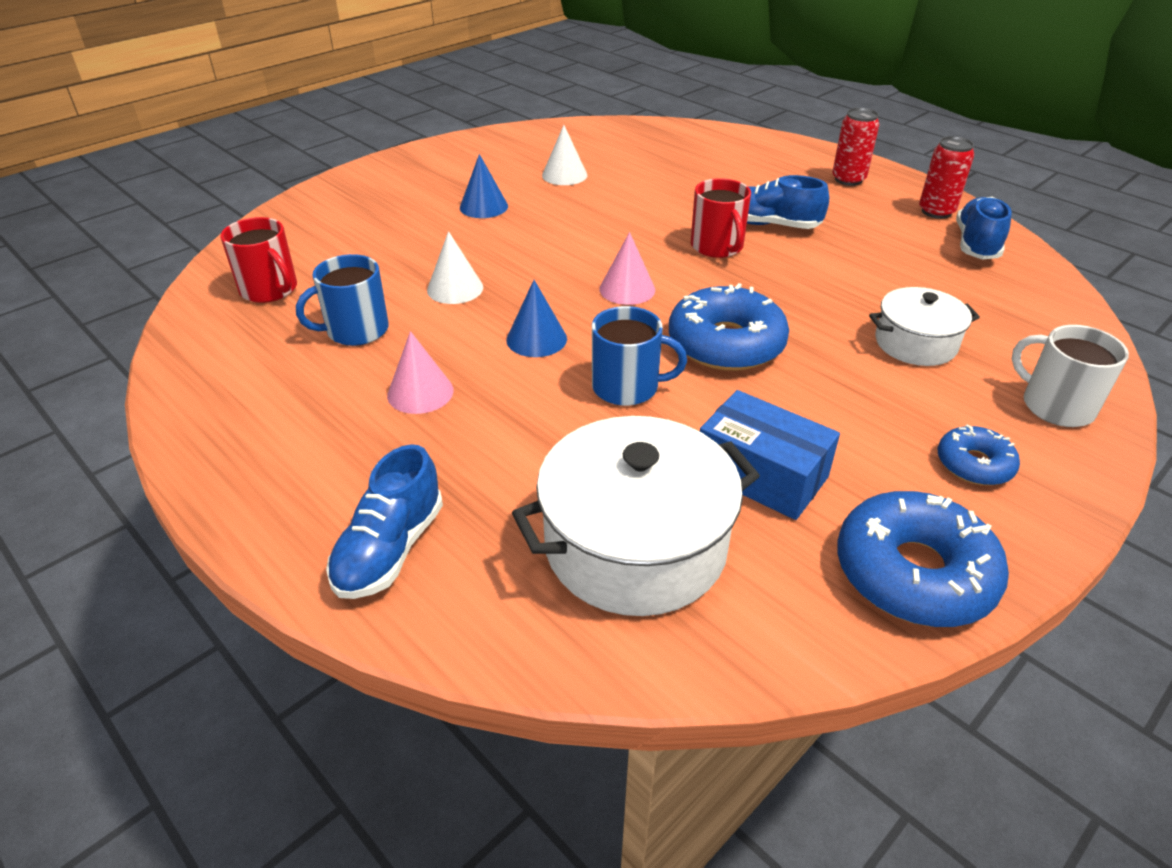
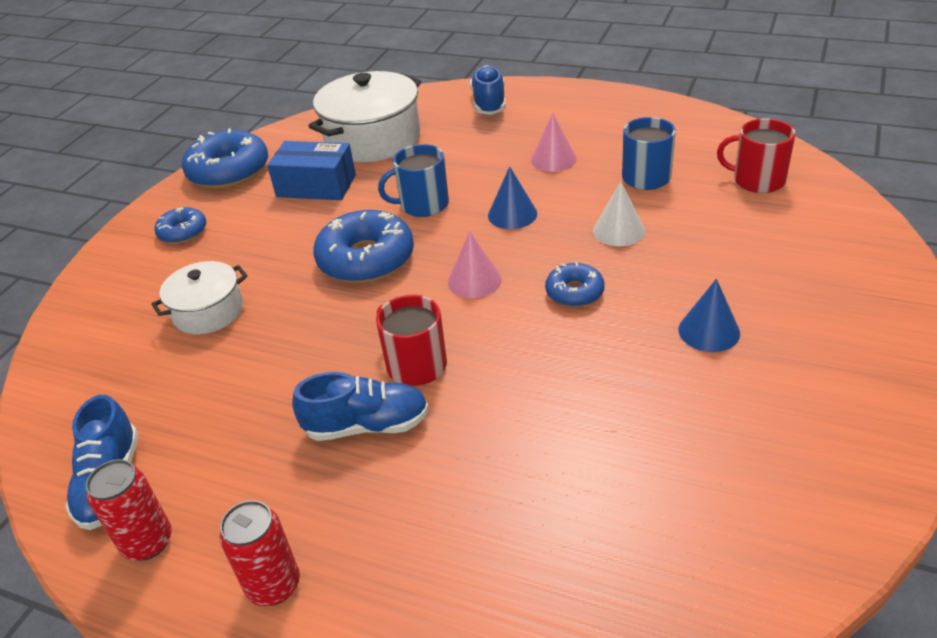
camera: 160 degrees right, 0 degrees up
(549, 255) = (574, 292): none -> blue donut
(564, 175) = (678, 427): white cone -> none
(1055, 406) = (109, 291): white mug -> none

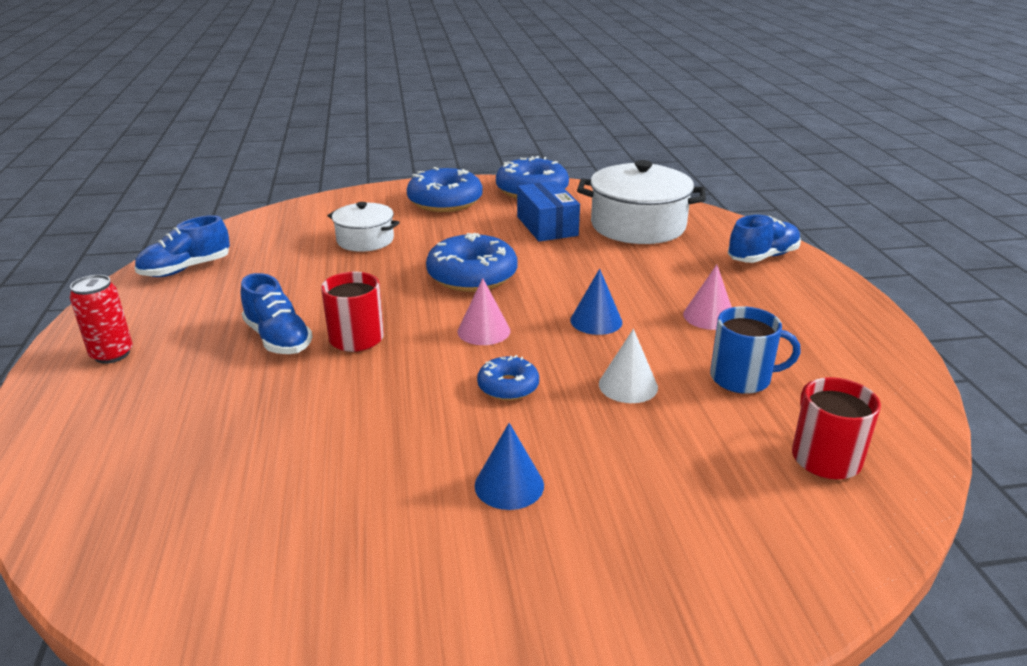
camera: 55 degrees right, 10 degrees down
(147, 542) = (139, 298): red can -> none
(183, 232) = (445, 201): blue donut -> blue donut, size x1.83
(423, 205) = (567, 276): blue mug -> none

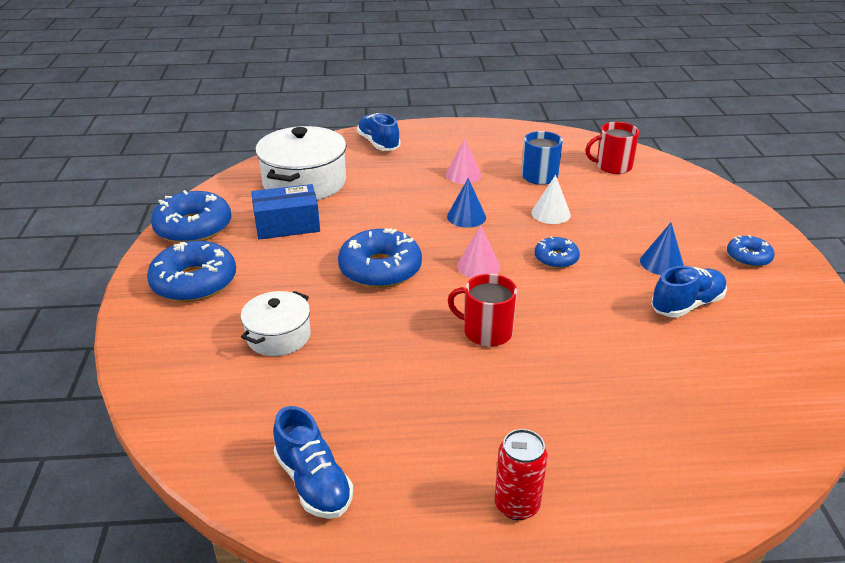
camera: 85 degrees left, 5 degrees up
(278, 339) = (487, 380): blue shoe -> blue shoe (686, 305)
(543, 601) = (748, 257): none -> blue donut

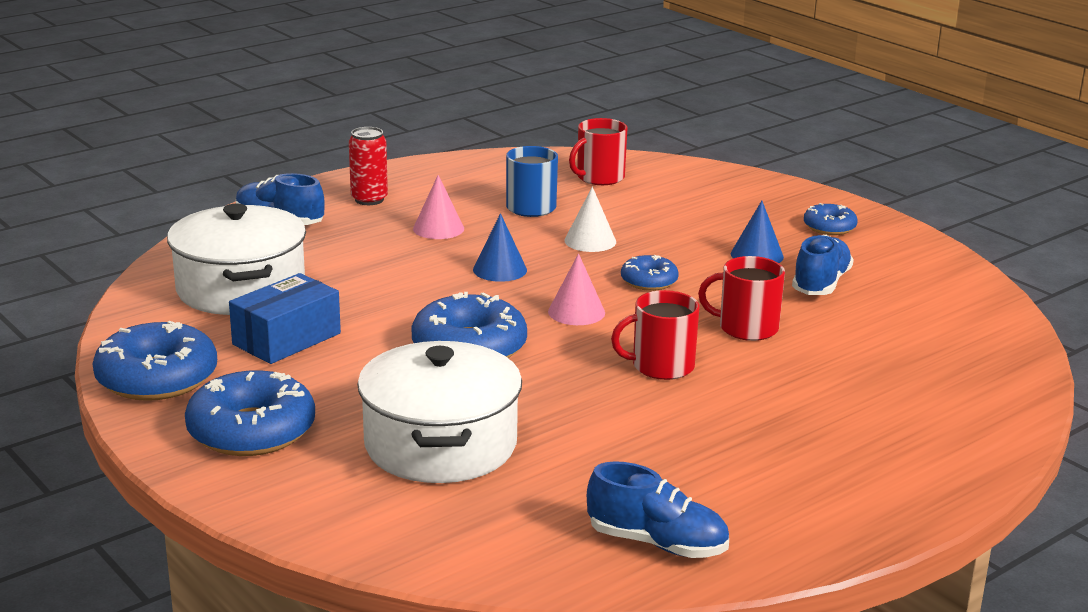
camera: 35 degrees left, 10 degrees down
(278, 336) = (440, 444): white pot -> white pot, size x1.73
(517, 505) = (860, 485): red can -> red can (369, 199)
(584, 322) = (746, 328): none -> red mug

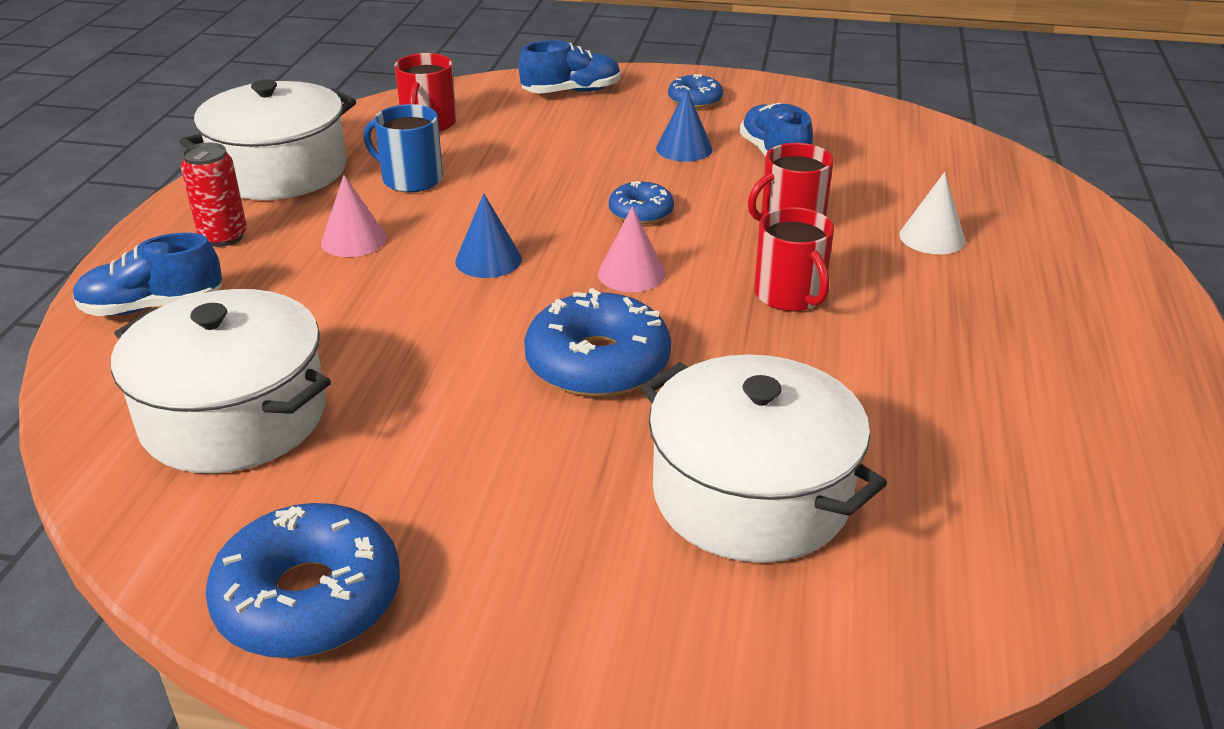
camera: 40 degrees left, 10 degrees up
(251, 431) = (536, 602): blue donut -> none
(287, 339) = (391, 454): blue box -> none
(458, 174) = (280, 171): none -> white pot
(590, 241) = (524, 192): white cone -> white cone (932, 237)
(657, 543) = (1089, 486): blue shoe -> blue shoe (571, 92)
(661, 366) = (790, 295): red mug -> red mug turned 60 degrees counterclockwise

